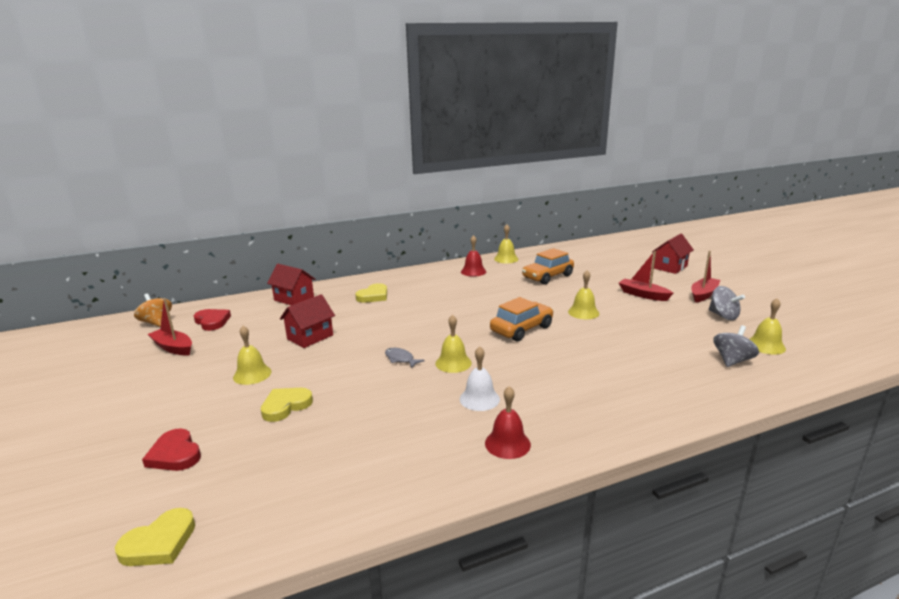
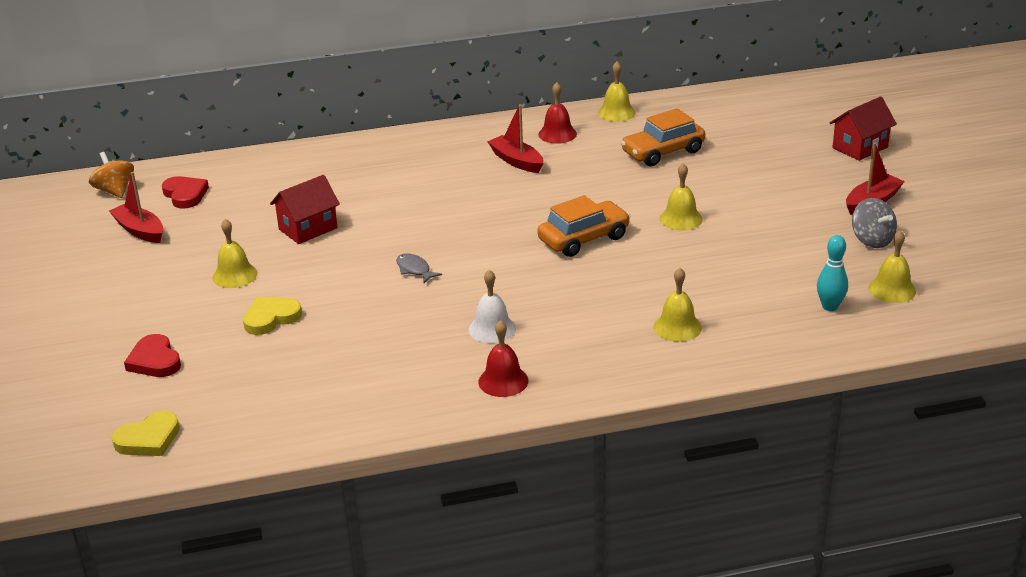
camera: 10 degrees right, 10 degrees up
(294, 299) = (293, 165): red house -> none
(373, 296) = (402, 169): yellow heart -> none
(453, 363) = (477, 280): yellow bell -> yellow bell (677, 327)
(643, 295) = (783, 196): red boat -> red boat (517, 161)
(732, 361) = (830, 306): grey spinning top -> turquoise bowling pin

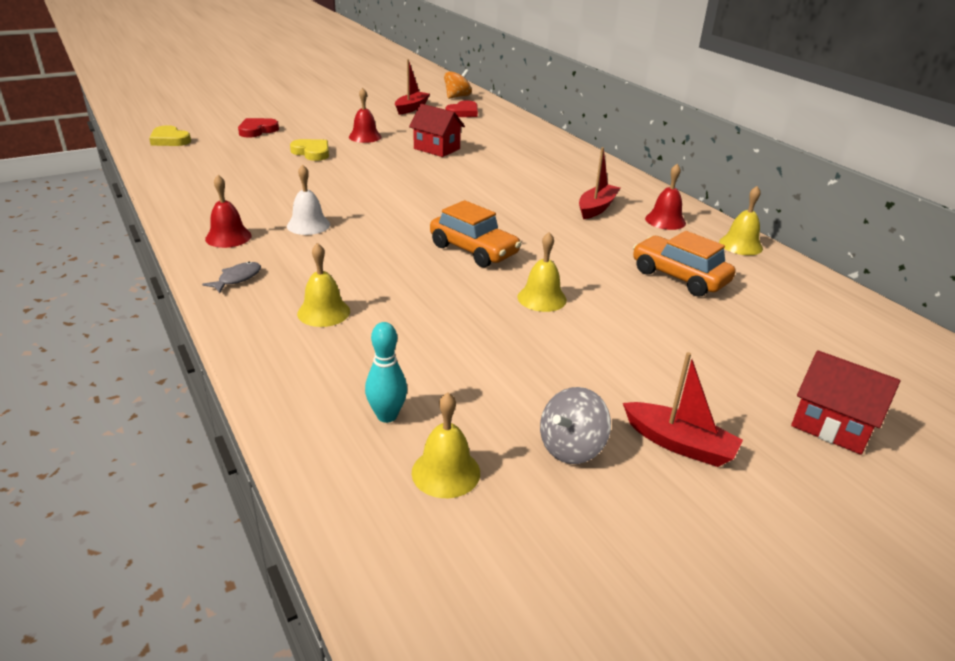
camera: 70 degrees right, 0 degrees up
(235, 275) = (365, 137): yellow bell -> red bell
(414, 270) = (392, 188): grey fish -> grey fish (237, 279)

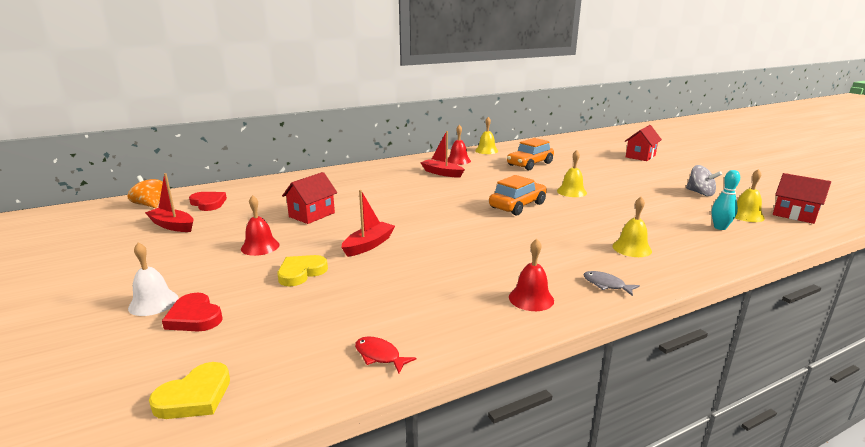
camera: 85 degrees left, 10 degrees down
(178, 180) = (379, 356): none -> red fish
(308, 225) = (493, 262): white bell -> white bell (153, 303)
(452, 559) = (794, 215): none -> red house
(679, 444) = (677, 177): red boat -> red boat (368, 245)

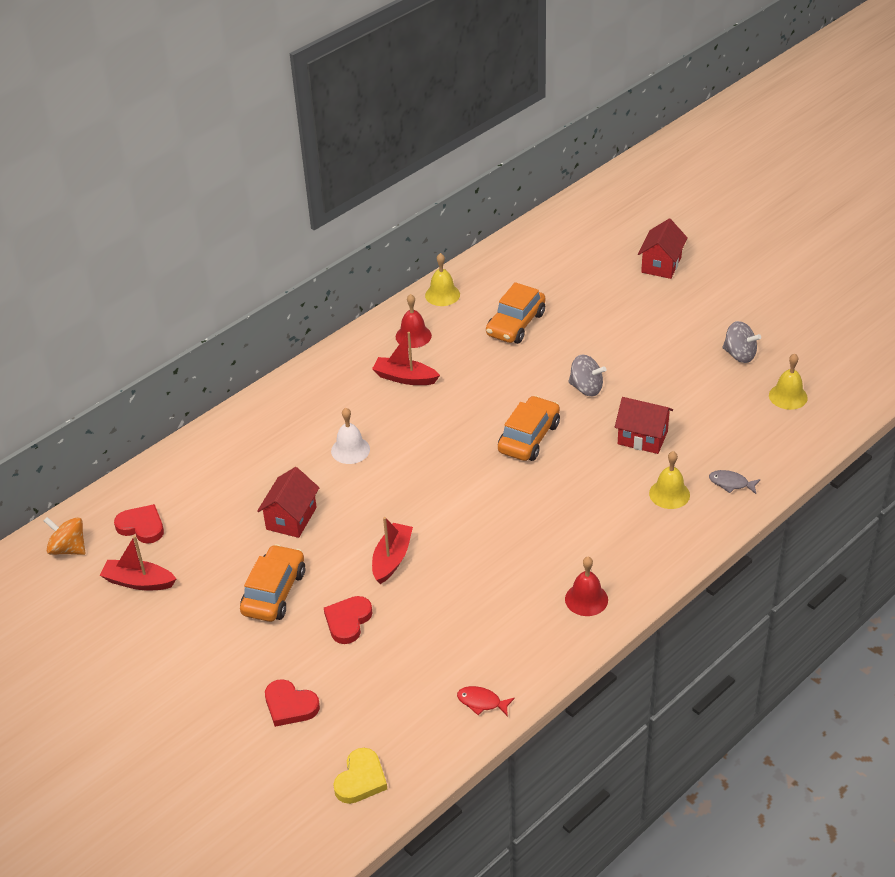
camera: 15 degrees left, 20 degrees up
(153, 303) = (234, 700): white bell -> white bell (350, 450)
(260, 247) = (274, 592): red bell -> orange car
(301, 273) = (348, 621): yellow heart -> red heart
(571, 192) = (586, 388): yellow bell -> grey spinning top
(606, 285) = (651, 561): grey fish -> grey fish (731, 483)
(720, 227) = (759, 430): turquoise bowling pin -> none
(794, 215) = (840, 382): red house -> red house (642, 437)

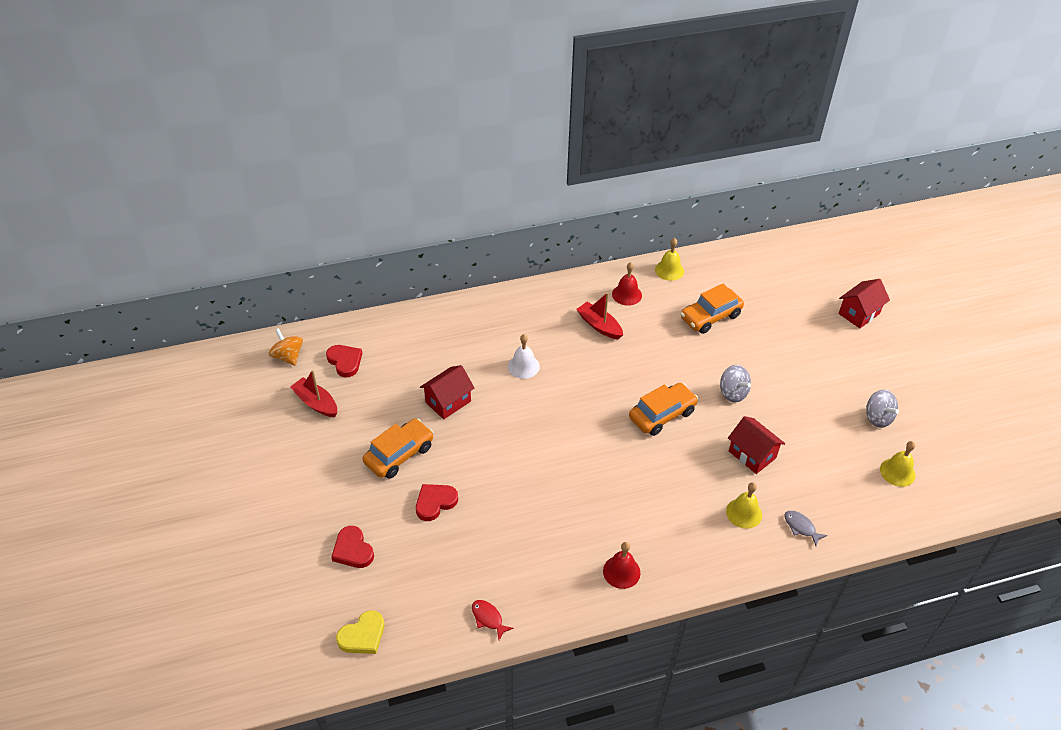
camera: 25 degrees right, 5 degrees up
(392, 559) = (498, 467): red boat -> none

